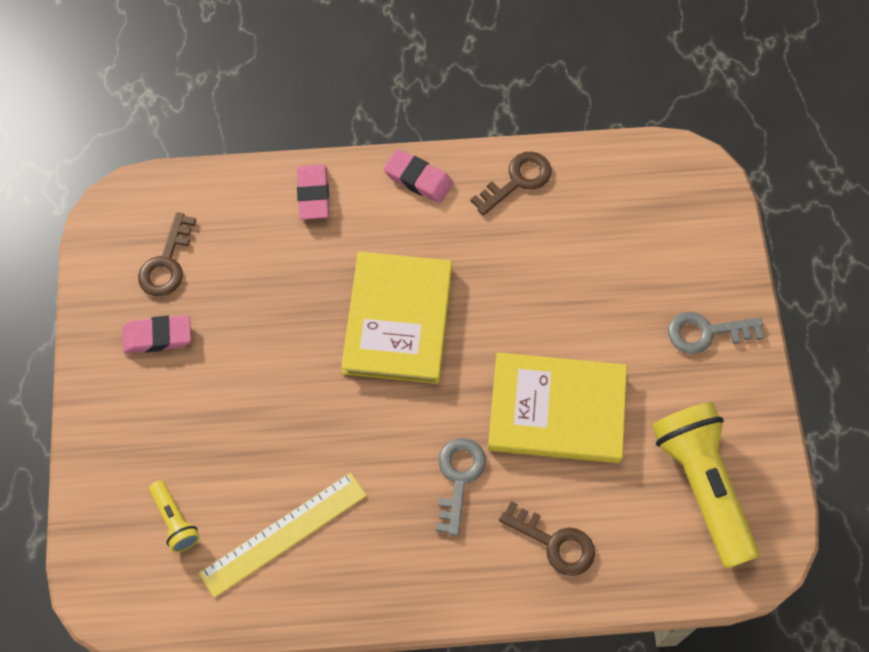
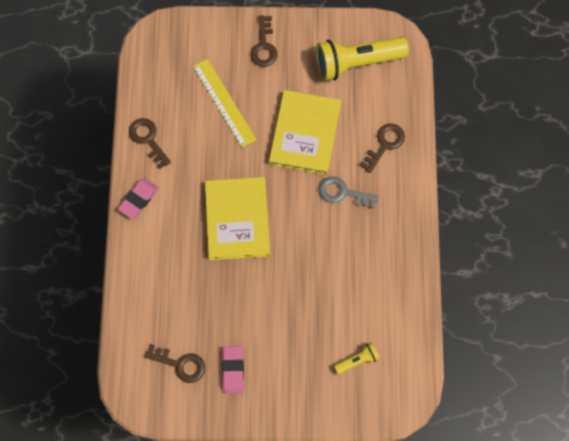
camera: 85 degrees left, 5 degrees up
(283, 534) = (370, 295): yellow ruler -> yellow ruler (224, 102)
(313, 194) = (141, 267): pink eraser -> none
(398, 320) = (237, 220): yellow book -> yellow book turned 75 degrees clockwise
(706, 332) = (264, 46): grey key -> brown key

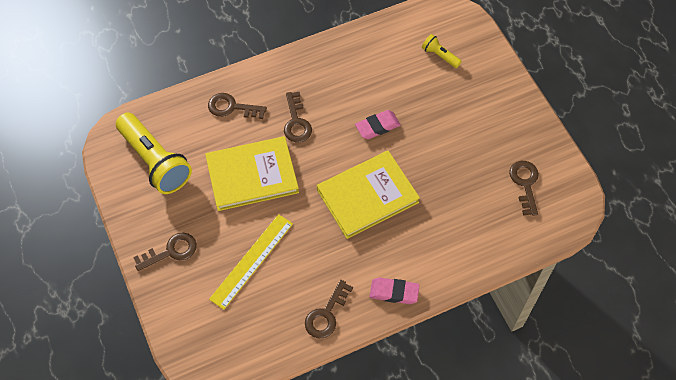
camera: 115 degrees left, 10 degrees down
(233, 370) = (504, 141): pink eraser -> pink eraser (377, 126)
(342, 193) = (296, 122): grey key -> brown key

